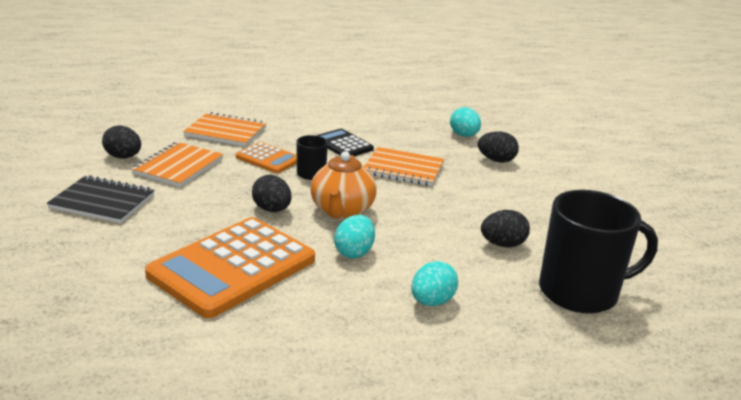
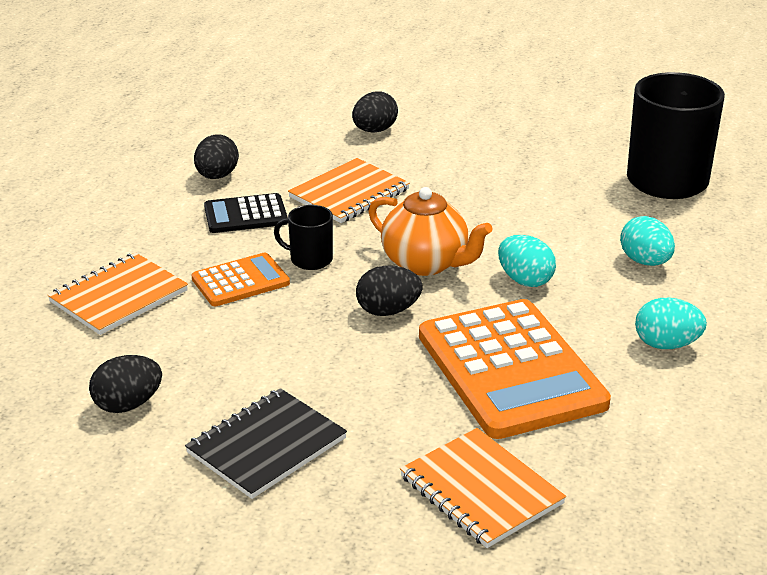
camera: 60 degrees left, 5 degrees up
(178, 166) = (203, 359): orange notebook -> orange notebook (481, 490)
(464, 135) = (292, 128): turquoise egg -> turquoise egg (666, 344)
(502, 244) = (561, 189): black egg -> black egg (217, 176)

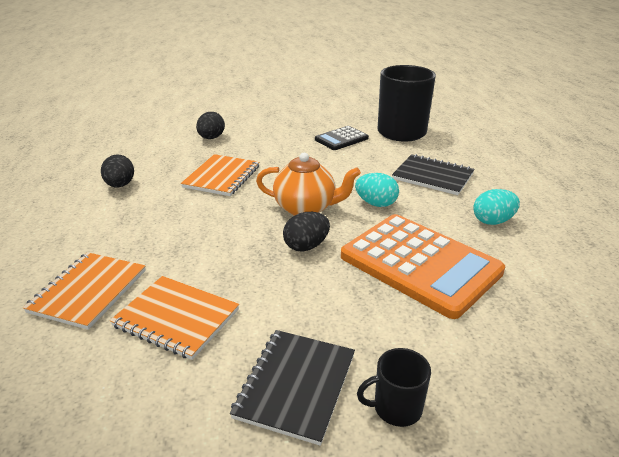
camera: 25 degrees left, 0 degrees up
(128, 405) = (148, 388): black egg -> none
(240, 281) = (183, 253): orange calculator -> none
(245, 215) = (158, 206): black calculator -> black calculator (341, 139)
(310, 259) = (225, 225): black mug -> black mug (396, 408)
(481, 490) = (484, 365): orange notebook -> orange notebook (176, 318)
(645, 262) = (433, 176): turquoise egg -> black notebook

